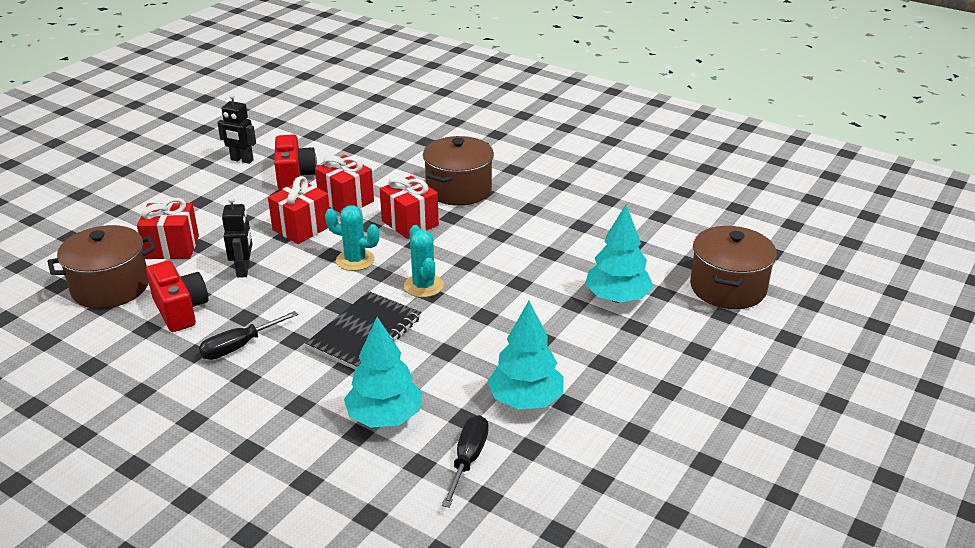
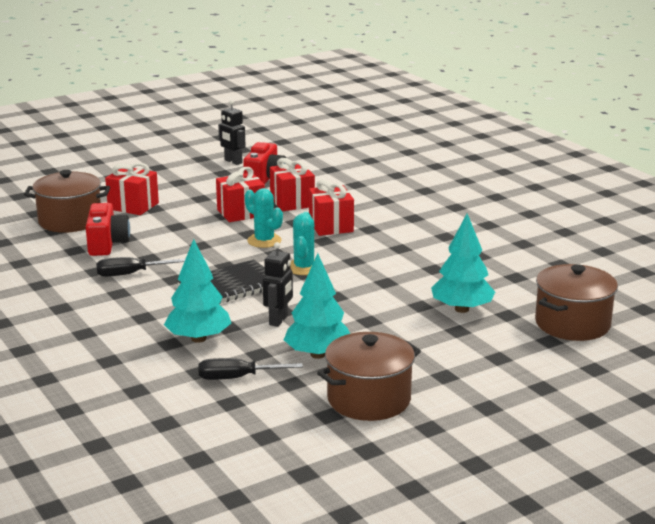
camera: 25 degrees right, 10 degrees down
(243, 270) = (173, 230): black robot -> black robot (279, 320)
(458, 189) = (393, 212): brown pot -> brown pot (369, 399)
(468, 460) = (237, 378): black screwdriver -> black screwdriver turned 135 degrees counterclockwise

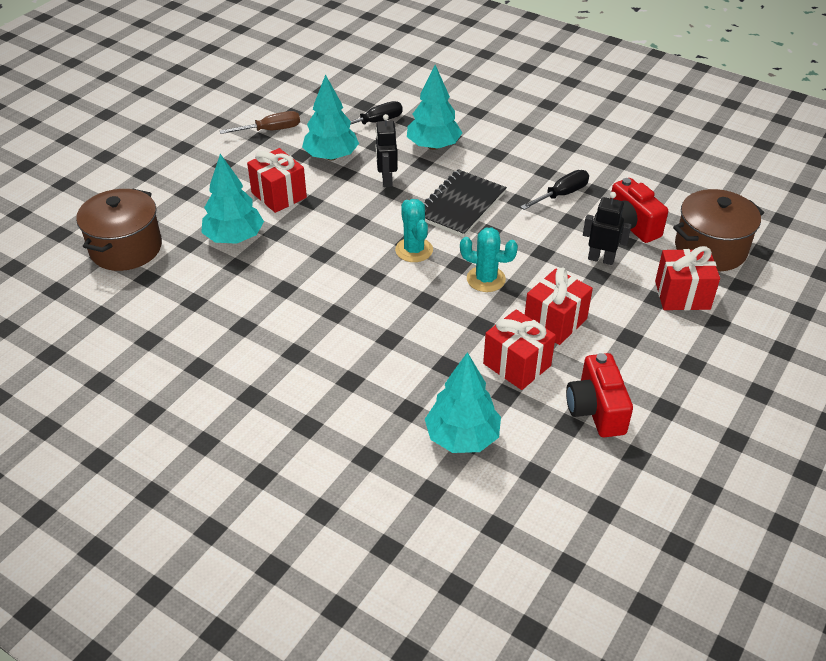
camera: 155 degrees right, 20 degrees up
(233, 161) = (682, 444): black robot -> black robot (601, 259)
(331, 226) = (435, 329): red gift -> red gift (279, 195)
(359, 186) = (462, 437): none -> turquoise tree
(369, 399) = (270, 130): brown pot -> brown screwdriver

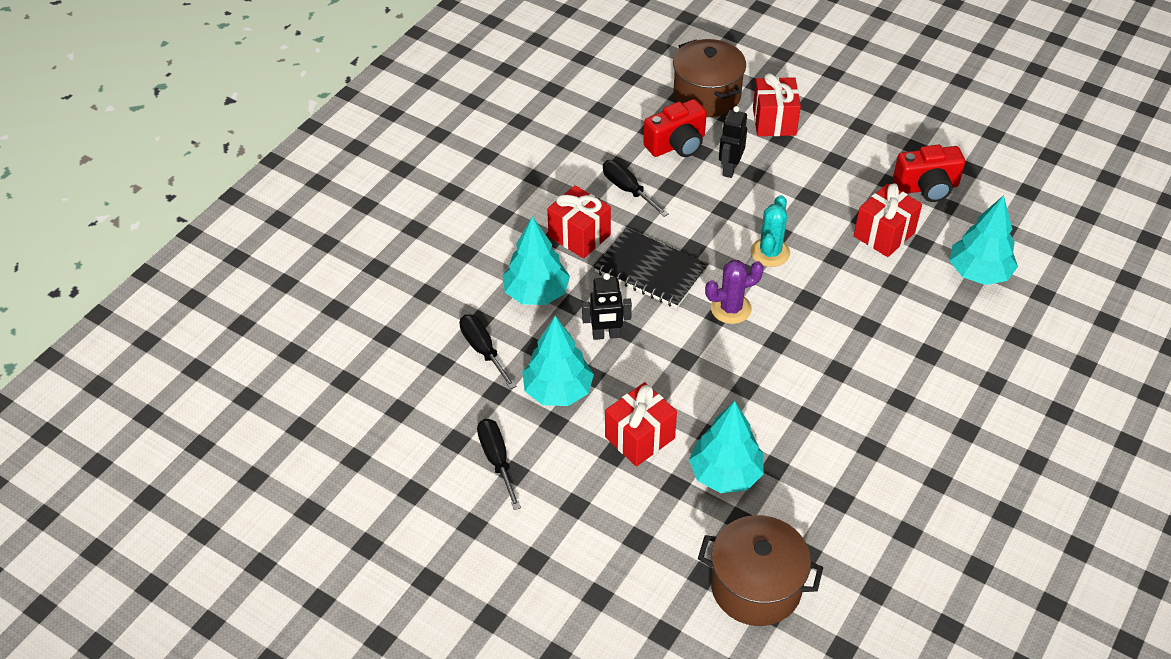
camera: 90 degrees left, 5 degrees up
(270, 130) = (497, 460): brown screwdriver -> black screwdriver
(414, 250) = (731, 308): turquoise cactus -> purple cactus
(555, 321) = (823, 206): red gift -> red gift (579, 236)

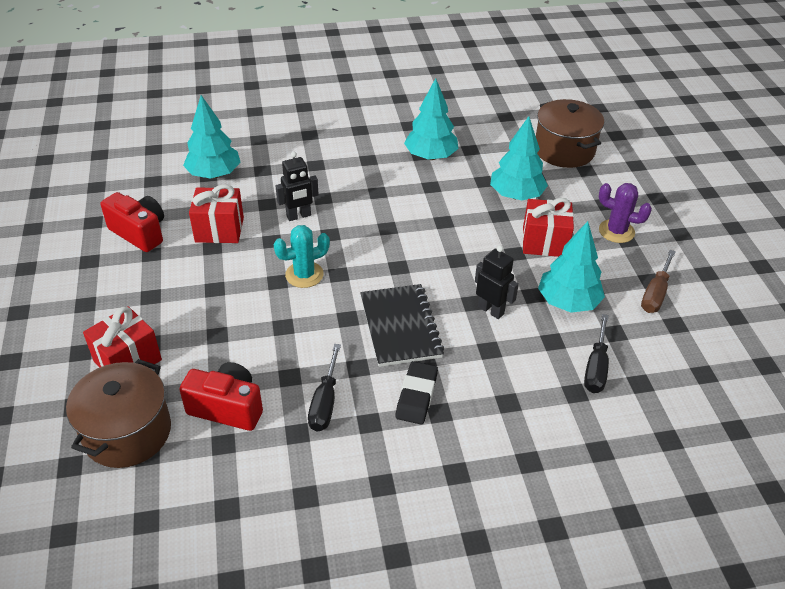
camera: 135 degrees left, 5 degrees down
(497, 460) = (655, 293): black screwdriver -> brown screwdriver
(536, 293) = (507, 377): turquoise tree -> turquoise tree (430, 156)
(579, 236) = (416, 396): red gift -> black eraser
(729, 169) = (226, 352): black robot -> black robot (299, 216)
(731, 308) = (385, 264): purple cactus -> purple cactus (616, 231)

